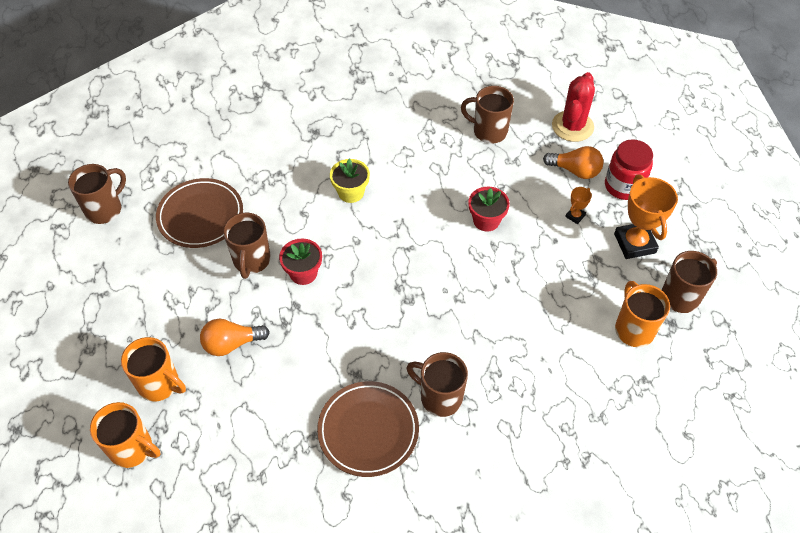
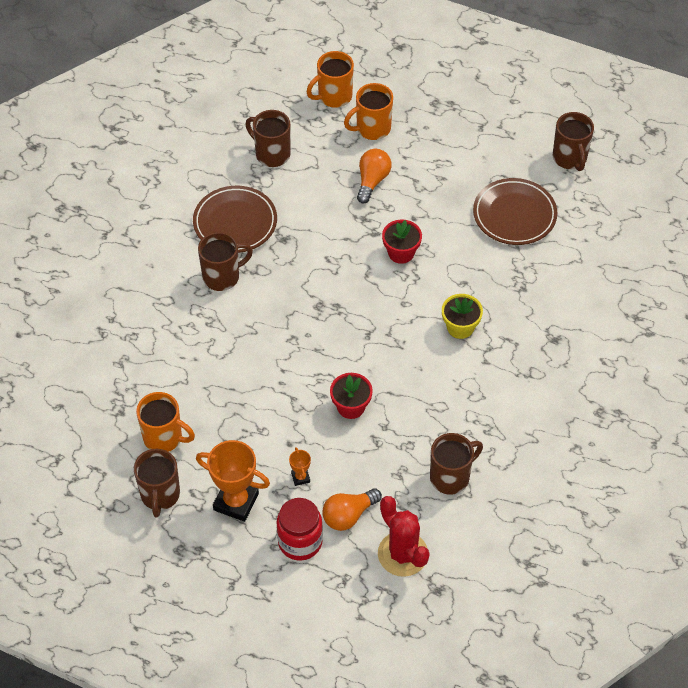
camera: 125 degrees right, 0 degrees up
(251, 261) = (440, 226): brown mug -> brown mug (271, 154)

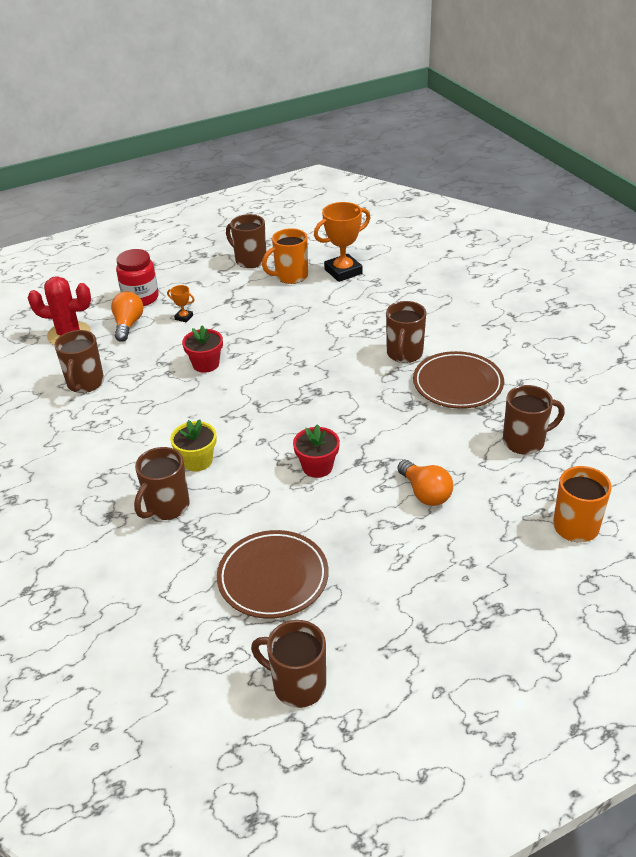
camera: 130 degrees right, 15 degrees down
(236, 502) = (204, 285): orange trophy -> orange trophy (343, 271)
(372, 129) = (500, 531): orange mug -> none
(516, 312) = (166, 507): none -> brown mug

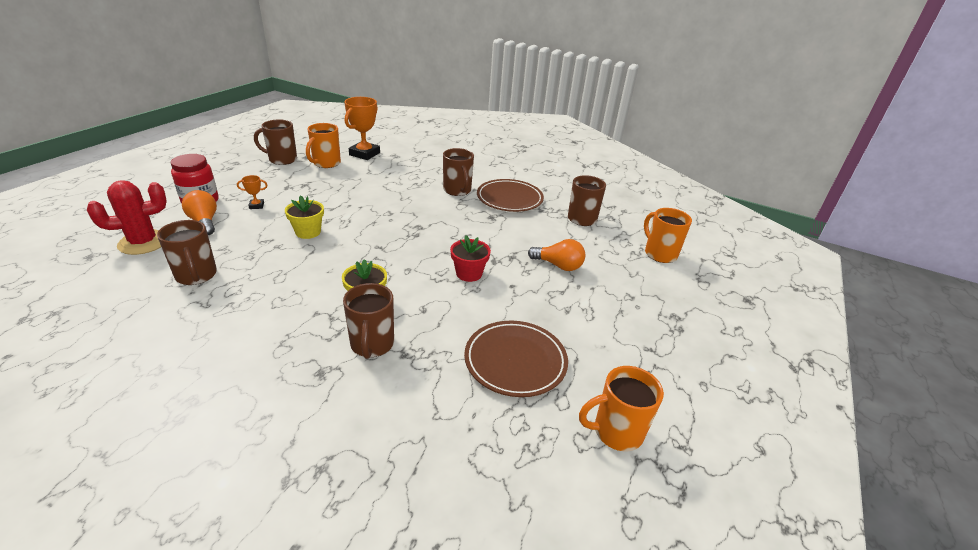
camera: 40 degrees left, 5 degrees down
(206, 364) = (308, 232): red flower pot -> yellow flower pot
(297, 685) = (616, 432): brown mug -> orange mug

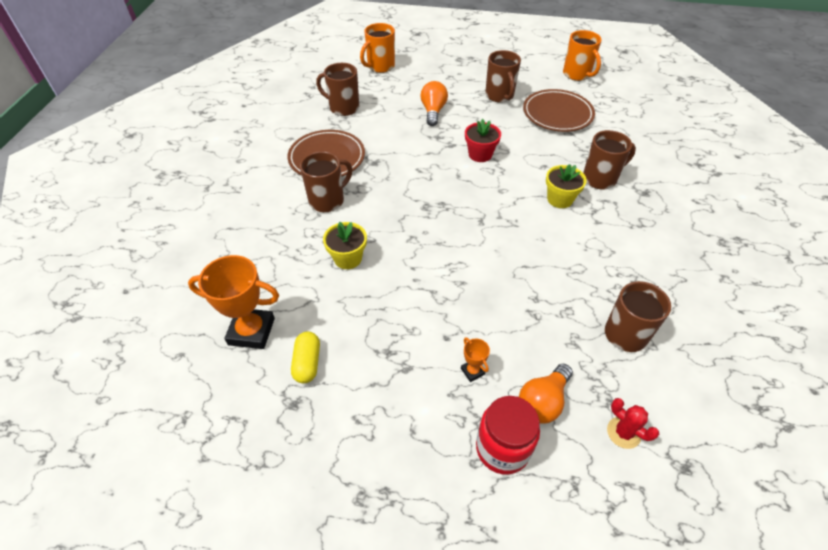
camera: 105 degrees left, 15 degrees up
(143, 242) = (623, 432): red cactus -> red cactus, size x0.55
(282, 159) = (318, 432): brown mug -> brown mug (499, 96)
(308, 232) = (494, 287): yellow flower pot -> yellow flower pot (348, 258)
(326, 163) = (307, 363): orange mug -> yellow capsule

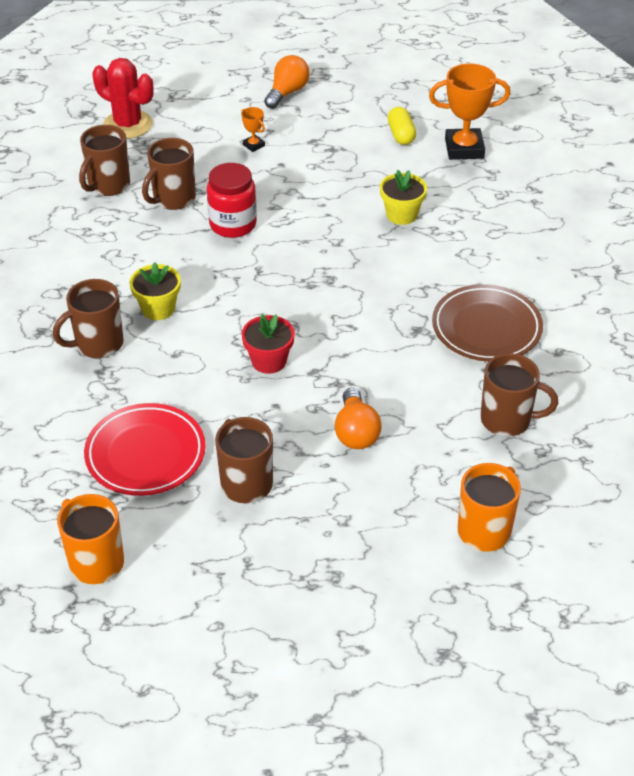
camera: 170 degrees right, 5 degrees down
(328, 200) = (455, 272): brown mug -> brown mug (173, 199)
(502, 448) = (225, 107): red jar -> red jar (233, 224)
(543, 401) = (192, 134): orange light bulb -> orange light bulb (287, 92)
(557, 114) = (145, 454): brown plate -> red plate
(623, 432) = (128, 125): red cactus -> red cactus, size x1.81

